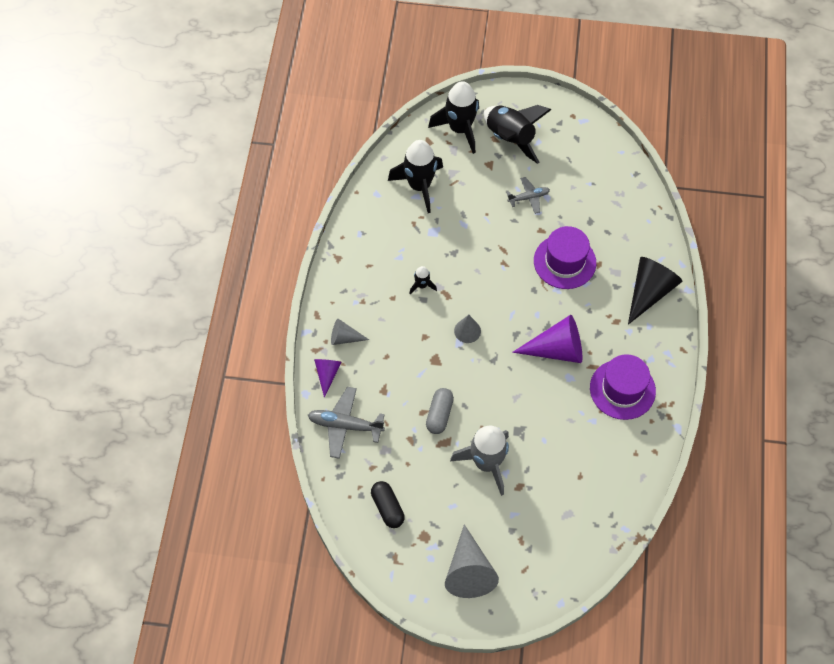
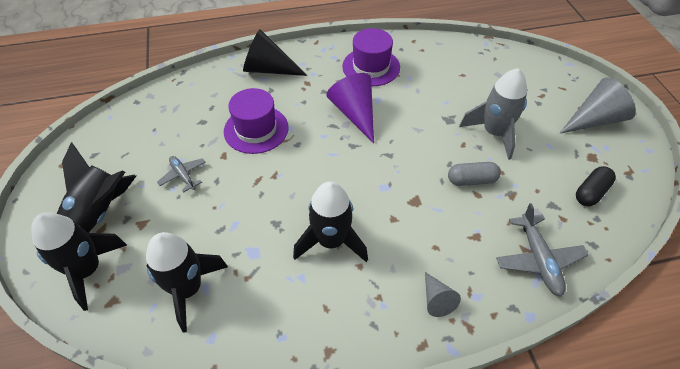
camera: 110 degrees left, 10 degrees down
(327, 374) = (492, 301): purple cone -> none
(422, 285) = (331, 241): black rocket -> black rocket, size x2.17
(467, 331) = (368, 184): grey cone -> none

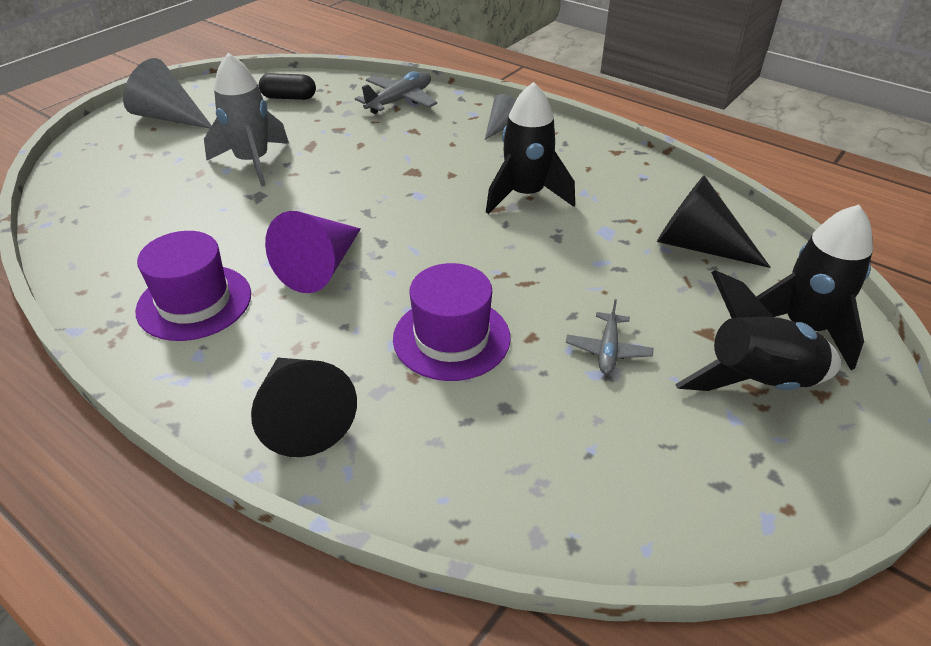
camera: 130 degrees left, 10 degrees down
(188, 289) = (698, 246): black rocket -> black cone
(471, 180) = (344, 153): grey capsule -> none

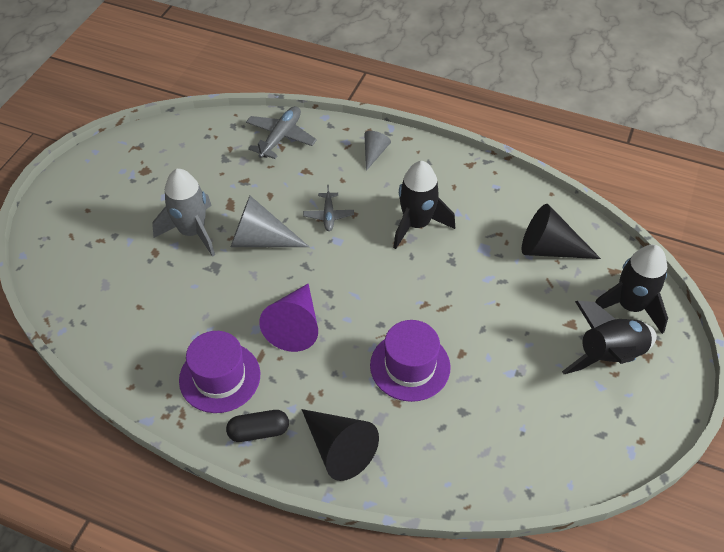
camera: 15 degrees left, 10 degrees up
(169, 117) = (94, 194): grey cone -> grey cone (261, 240)
(289, 97) = (185, 151): black capsule -> black capsule (259, 431)
(608, 350) = (513, 353): grey plane -> grey plane (328, 215)

